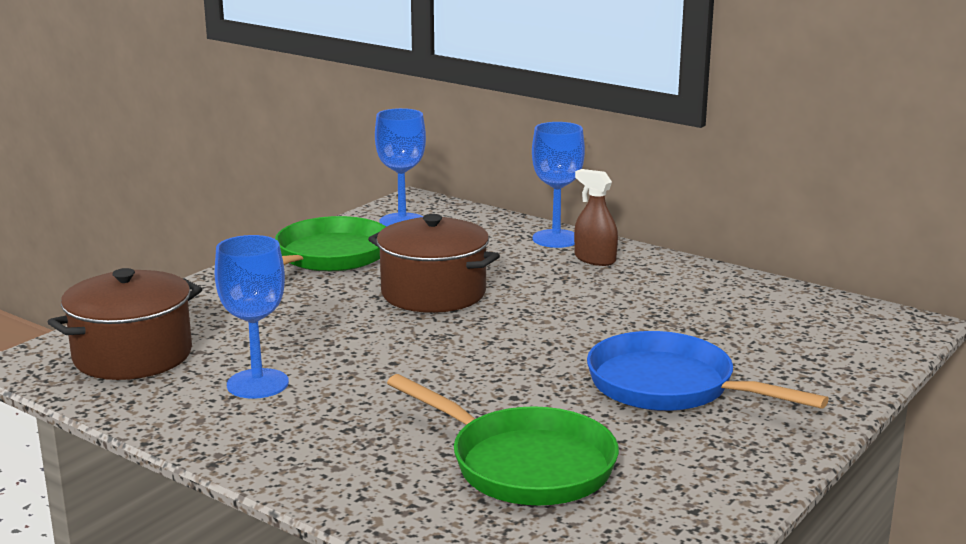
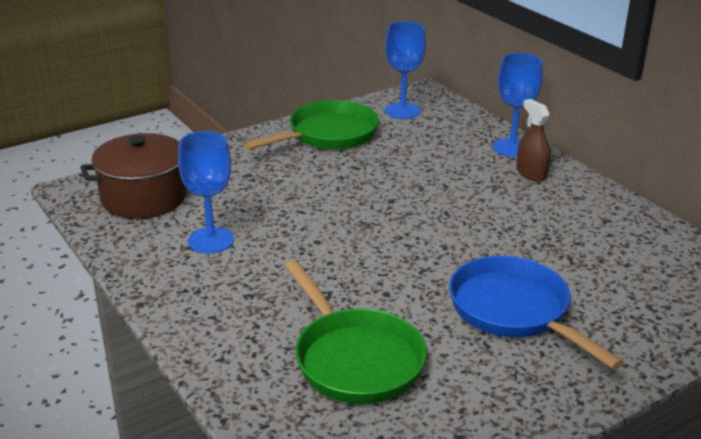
camera: 20 degrees right, 10 degrees up
(433, 293) = (385, 183): brown pot -> none

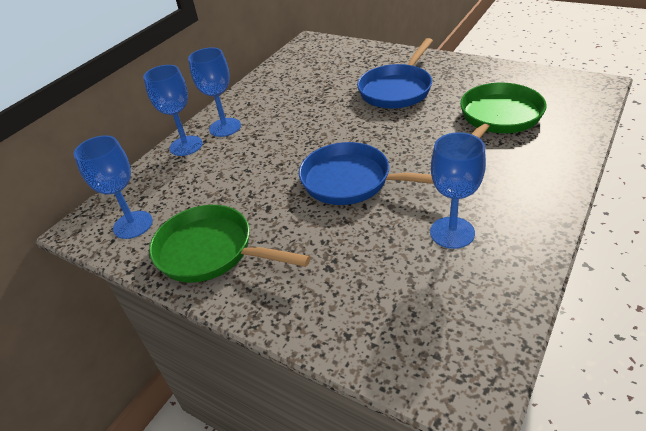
camera: 110 degrees left, 10 degrees up
(144, 197) = (432, 321): brown pot -> none
(345, 216) = (352, 181): none -> blue pan
(531, 173) = (225, 127): brown spray bottle -> blue goblet

